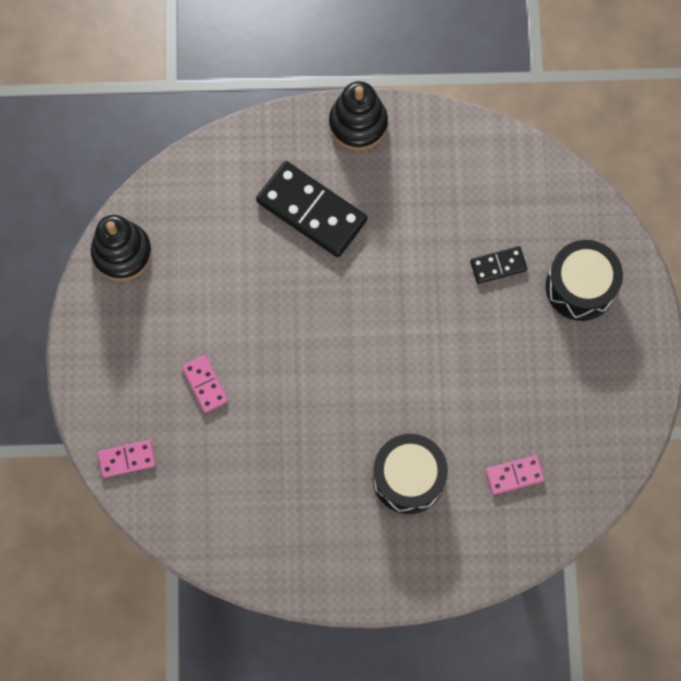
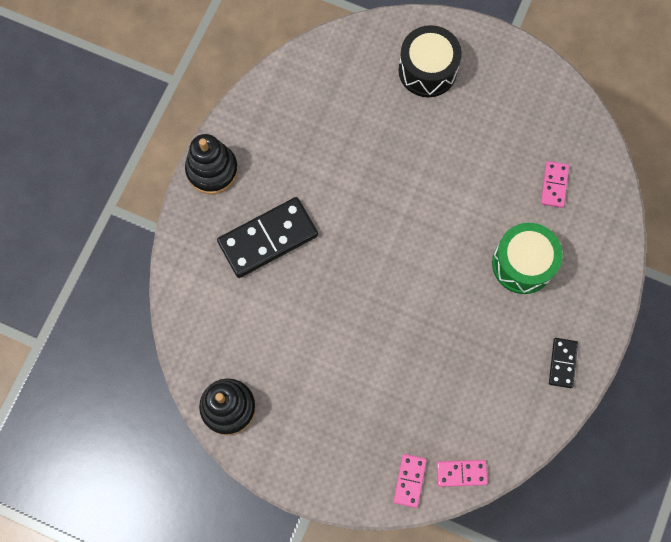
camera: 65 degrees left, 0 degrees up
(205, 384) = (374, 388): pink domino -> pink domino (461, 473)
(408, 478) = (522, 264): black drum -> green drum
(498, 265) = (382, 120): black domino -> black domino (562, 363)

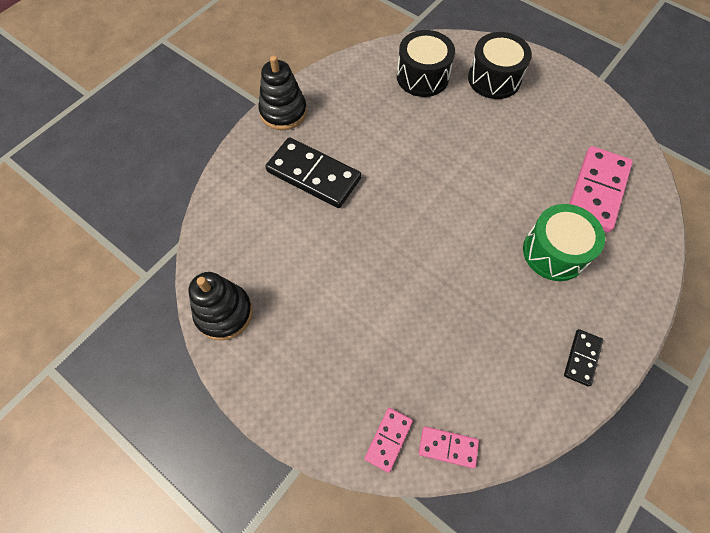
camera: 15 degrees right, 10 degrees down
(268, 238) = (314, 175): black domino -> black domino turned 45 degrees clockwise
(350, 86) = (422, 77): none -> black drum
(554, 185) = (597, 191): pink domino -> pink domino, size x1.98

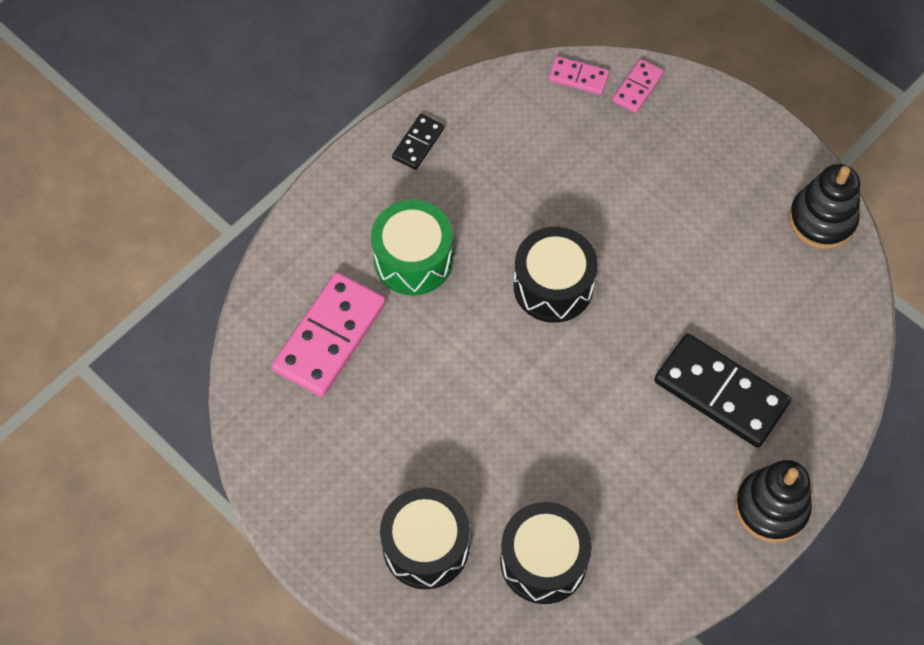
camera: 175 degrees left, 0 degrees up
(441, 240) = (553, 286): none -> black drum

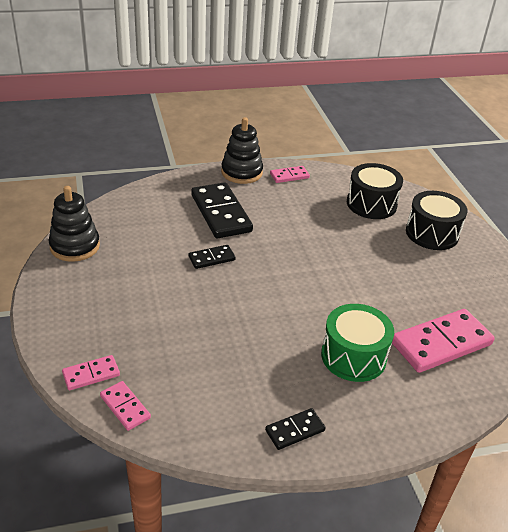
camera: 150 degrees left, 25 degrees down
(553, 286) = (269, 296): black drum -> none
(661, 303) = (211, 258): none -> black domino
(700, 549) = (289, 176): none -> pink domino

